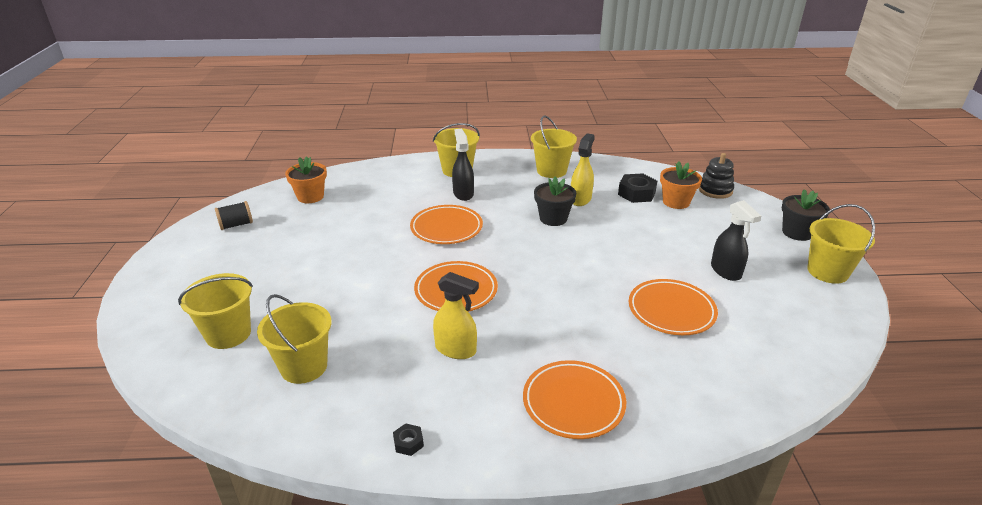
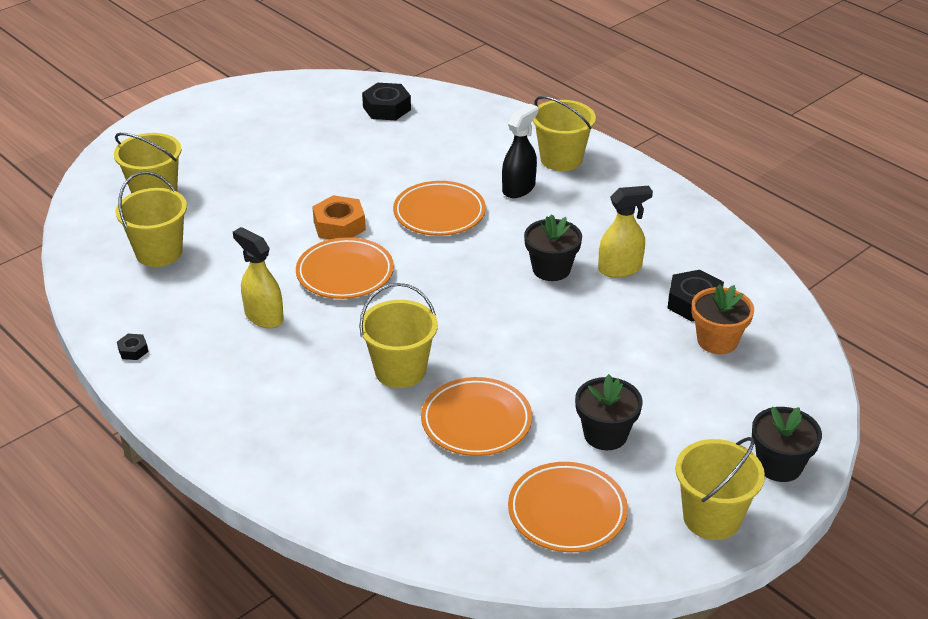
camera: 50 degrees right, 5 degrees up
(236, 225) = (291, 102): black spool -> none
(310, 196) = (386, 108): orange flower pot -> black nut
(401, 269) = (339, 225): none -> orange nut
(456, 349) = (263, 317): yellow spray bottle -> yellow spray bottle turned 150 degrees clockwise
(551, 171) = (656, 219): yellow bucket -> yellow bucket (400, 371)
(573, 403) = (266, 415): orange plate -> orange plate (567, 512)
(715, 190) = (796, 361): black stacking toy -> none
(726, 271) = (605, 434): black spray bottle -> black flower pot

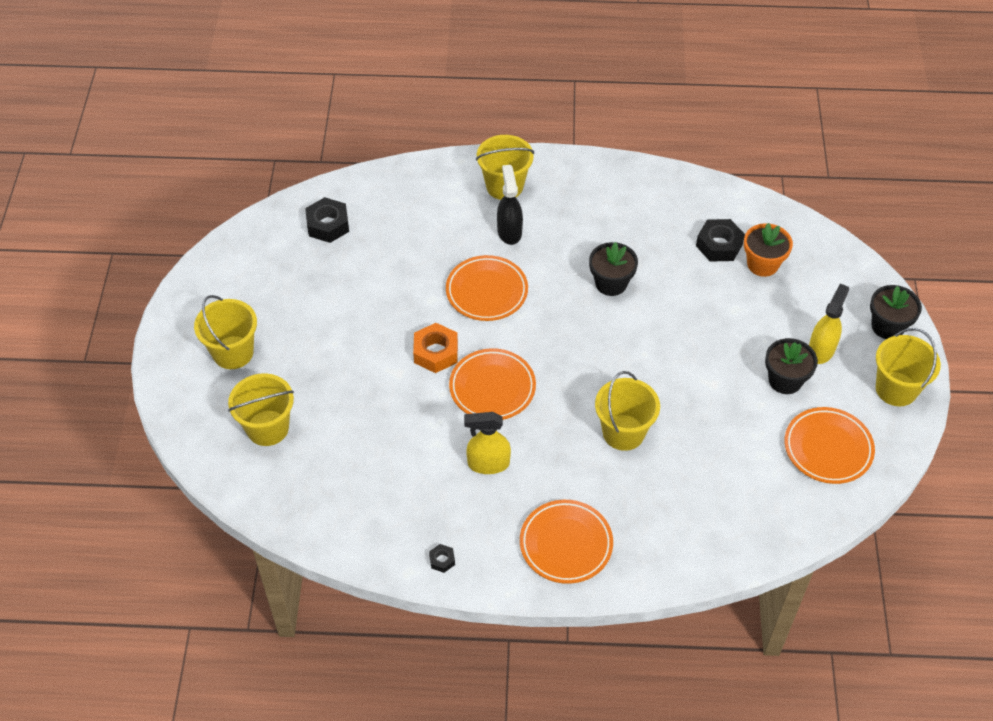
camera: 45 degrees left, 15 degrees up
(159, 252) = (344, 473): yellow bucket -> yellow bucket (233, 352)
(476, 421) = (710, 431): orange plate -> orange plate (566, 544)
(620, 269) = (649, 251): yellow spray bottle -> yellow spray bottle (821, 350)

